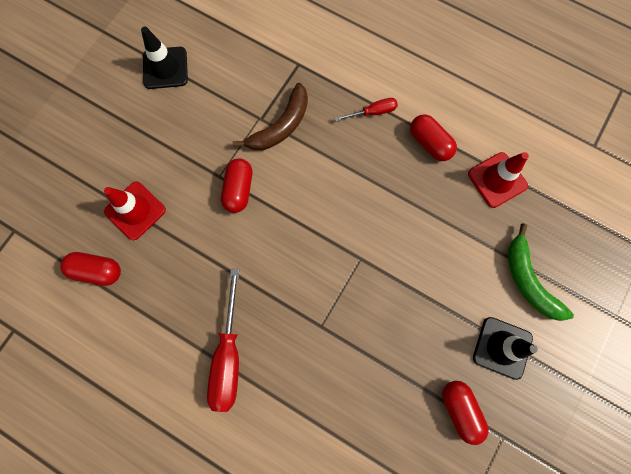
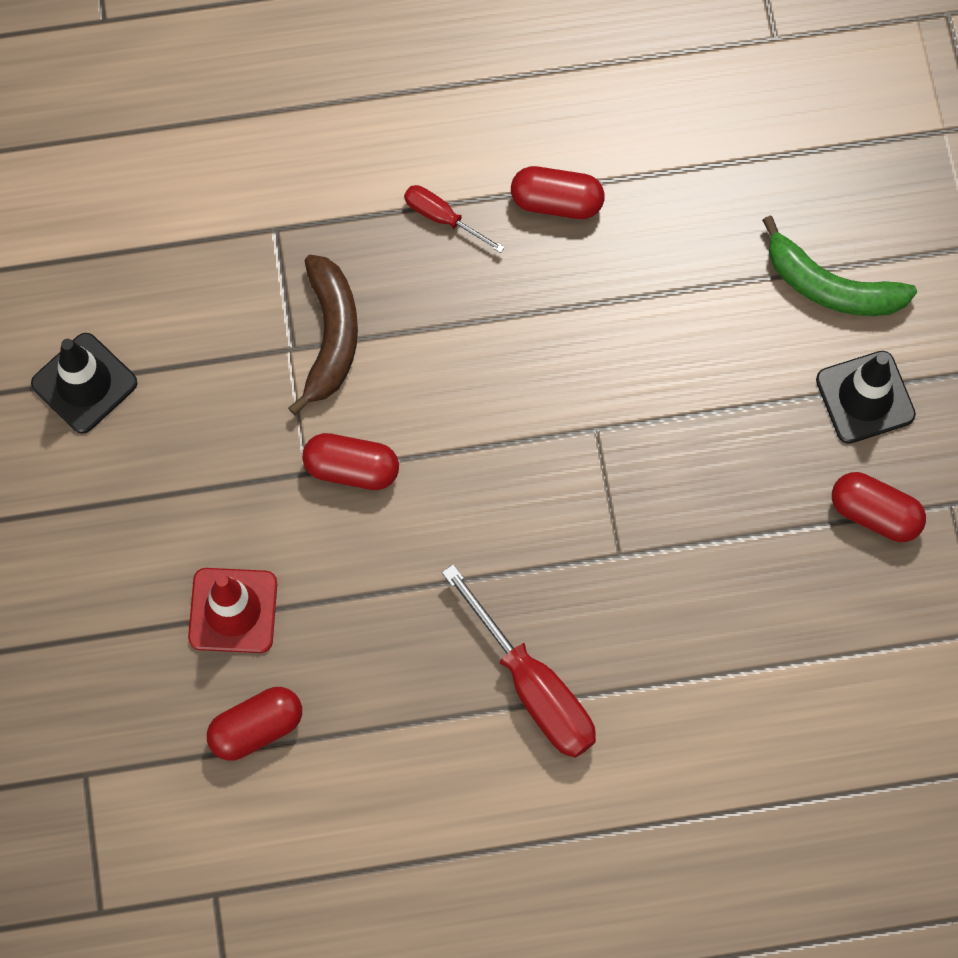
camera: 40 degrees left, 5 degrees down
(239, 189) = (351, 469): red capsule -> red capsule turned 45 degrees counterclockwise
(373, 112) = (442, 218): red screwdriver -> red screwdriver turned 90 degrees counterclockwise
(497, 180) = (686, 184): red traffic cone -> none

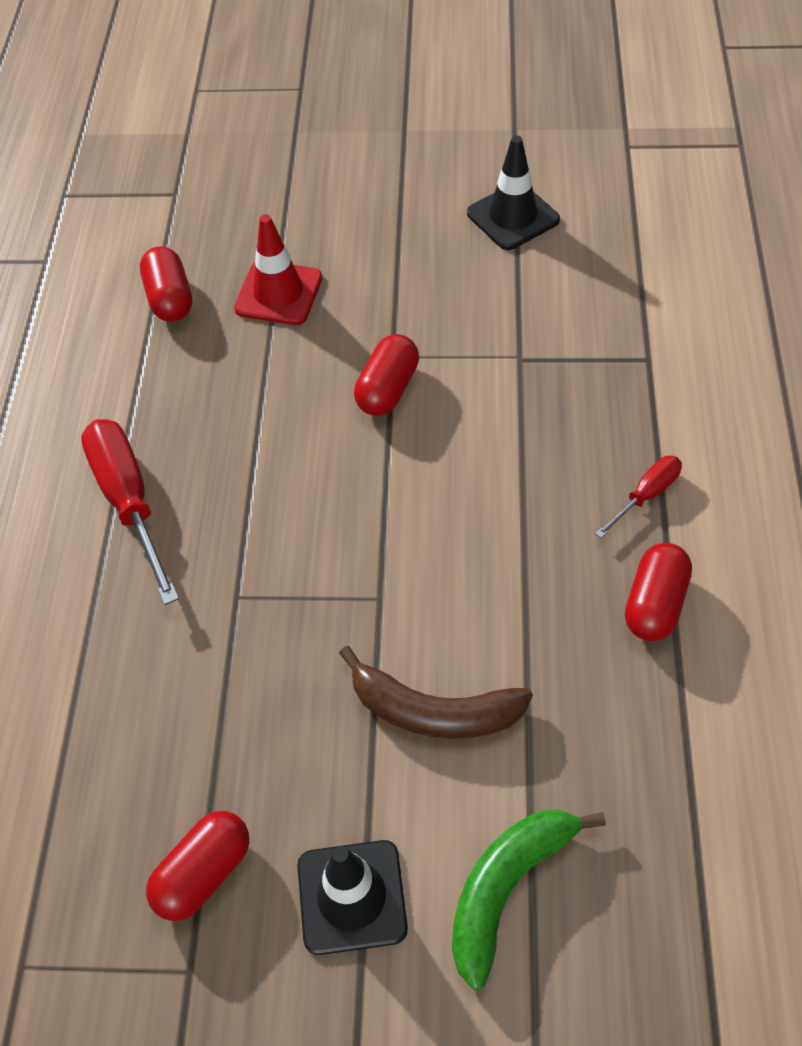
camera: 105 degrees right, 15 degrees down
(331, 336) = (527, 389): brown banana -> brown banana (434, 711)
(533, 687) = (129, 501): red screwdriver -> red screwdriver turned 90 degrees clockwise

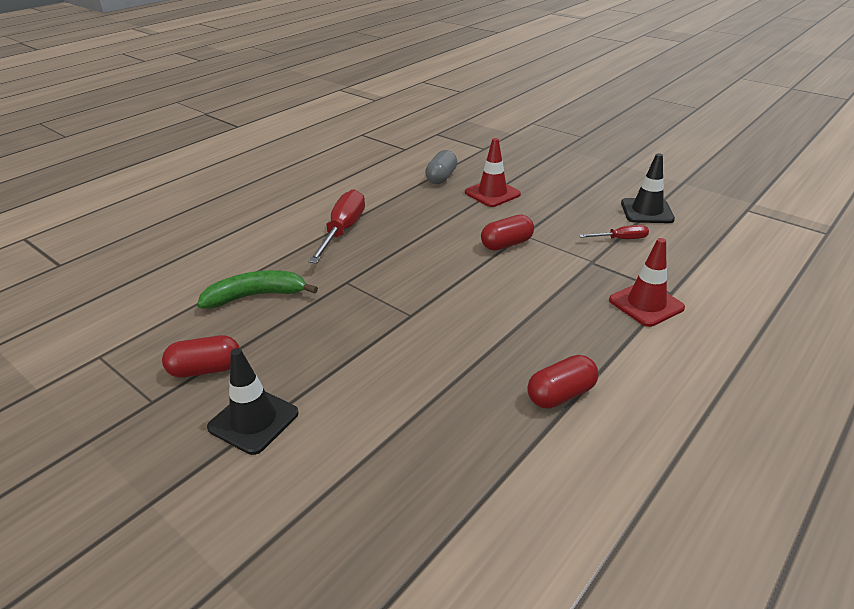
camera: 35 degrees right, 20 degrees down
(170, 299) = (441, 177): red capsule -> grey capsule
(434, 711) = (384, 371): brown banana -> none
(506, 888) = (330, 468): green banana -> green banana (256, 296)
(636, 396) = (646, 304): none -> red traffic cone
(646, 495) = (607, 346): red screwdriver -> red screwdriver (621, 239)

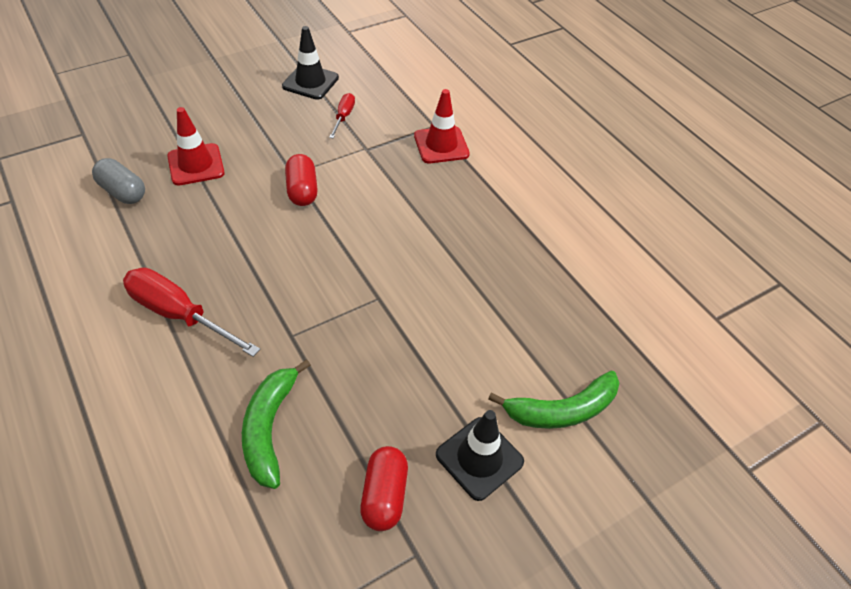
camera: 75 degrees left, 15 degrees up
(328, 474) = (562, 410): none -> green banana
(561, 395) = (523, 237): red capsule -> none

